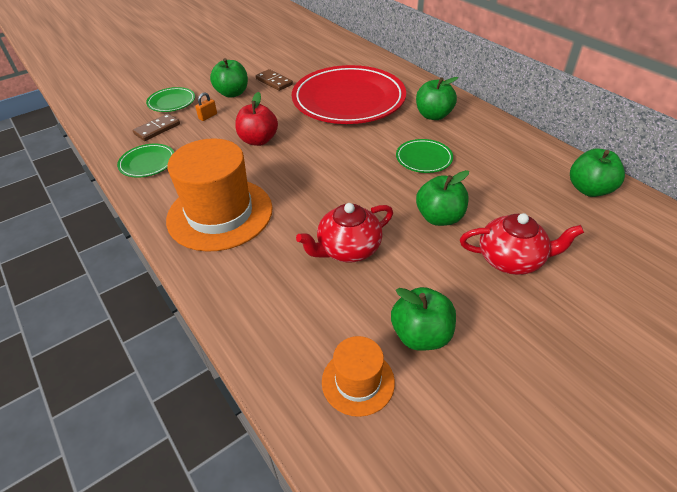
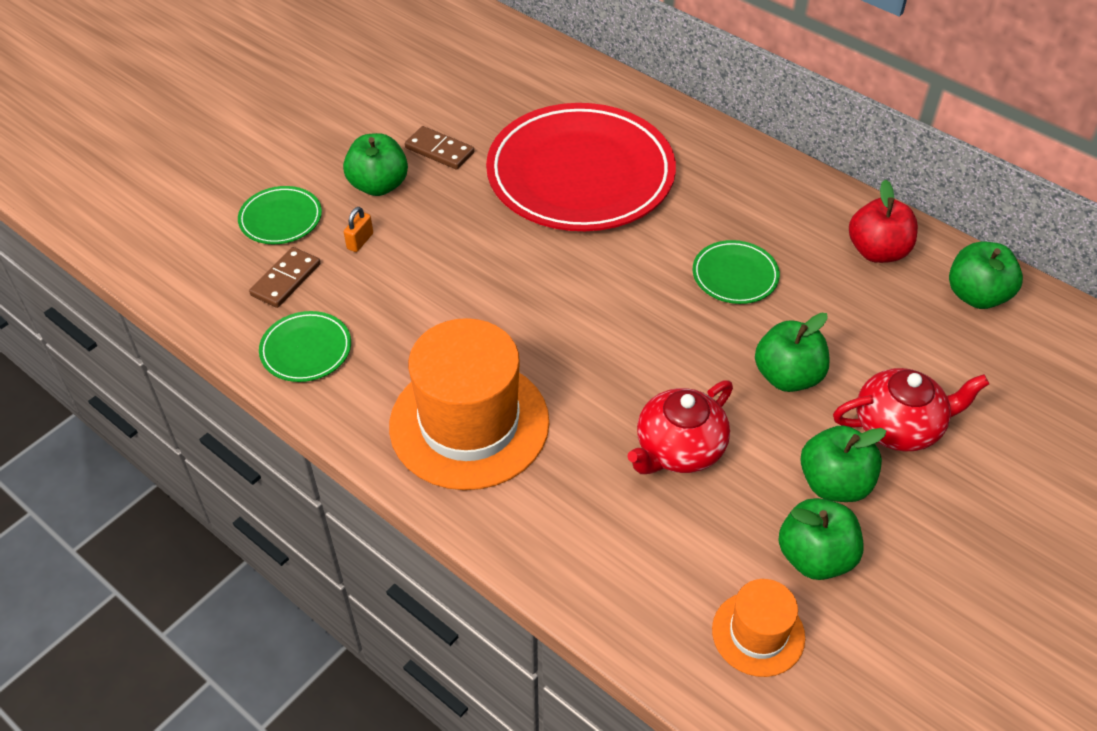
camera: 15 degrees left, 5 degrees up
(258, 140) = (467, 278): red apple -> red apple (877, 251)
(433, 115) = (725, 189): green apple -> green apple (834, 483)

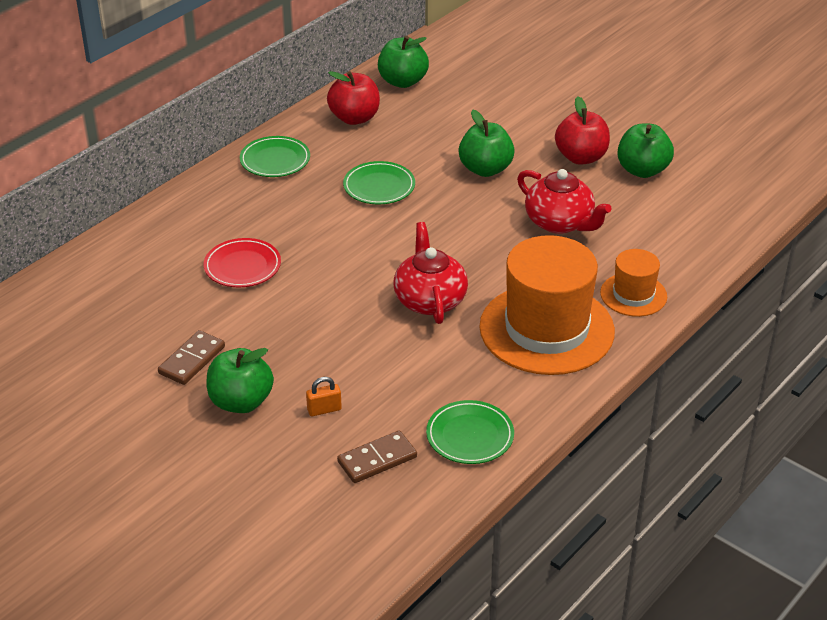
camera: 90 degrees left, 10 degrees down
(280, 219) = (285, 473): green plate -> green plate (275, 160)
(286, 280) = (377, 459): brown domino -> brown domino turned 60 degrees counterclockwise
(360, 241) = (324, 409): orange padlock -> orange padlock turned 45 degrees counterclockwise
(580, 174) = (242, 266): red plate -> red plate, size x0.43
(758, 633) = (705, 197): orange hat -> orange hat (633, 295)
(834, 483) = (581, 157): green apple -> red apple
(899, 426) = (528, 126): red teapot -> red teapot (429, 300)

